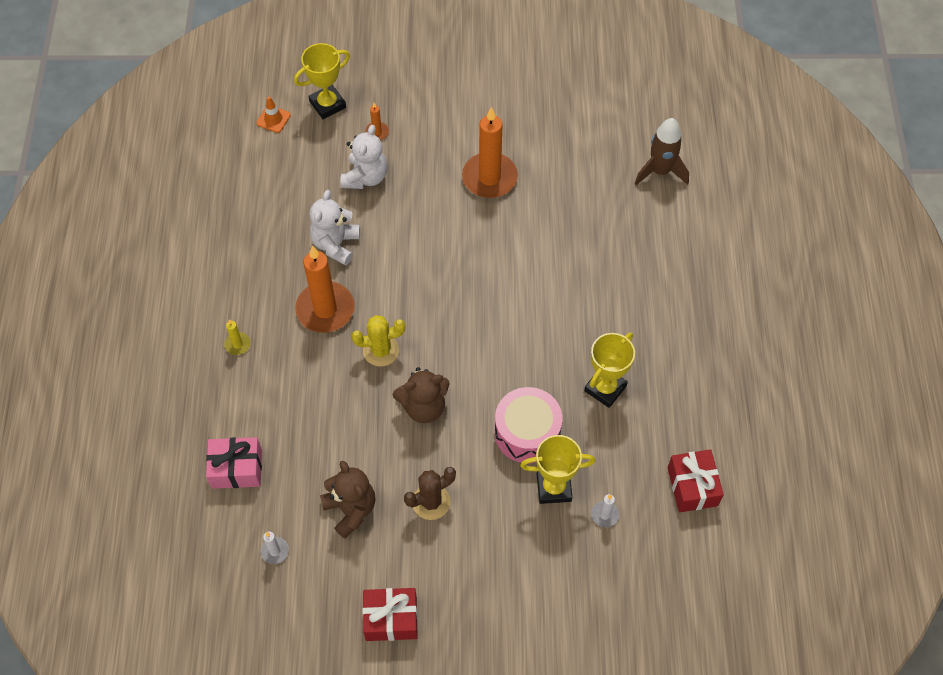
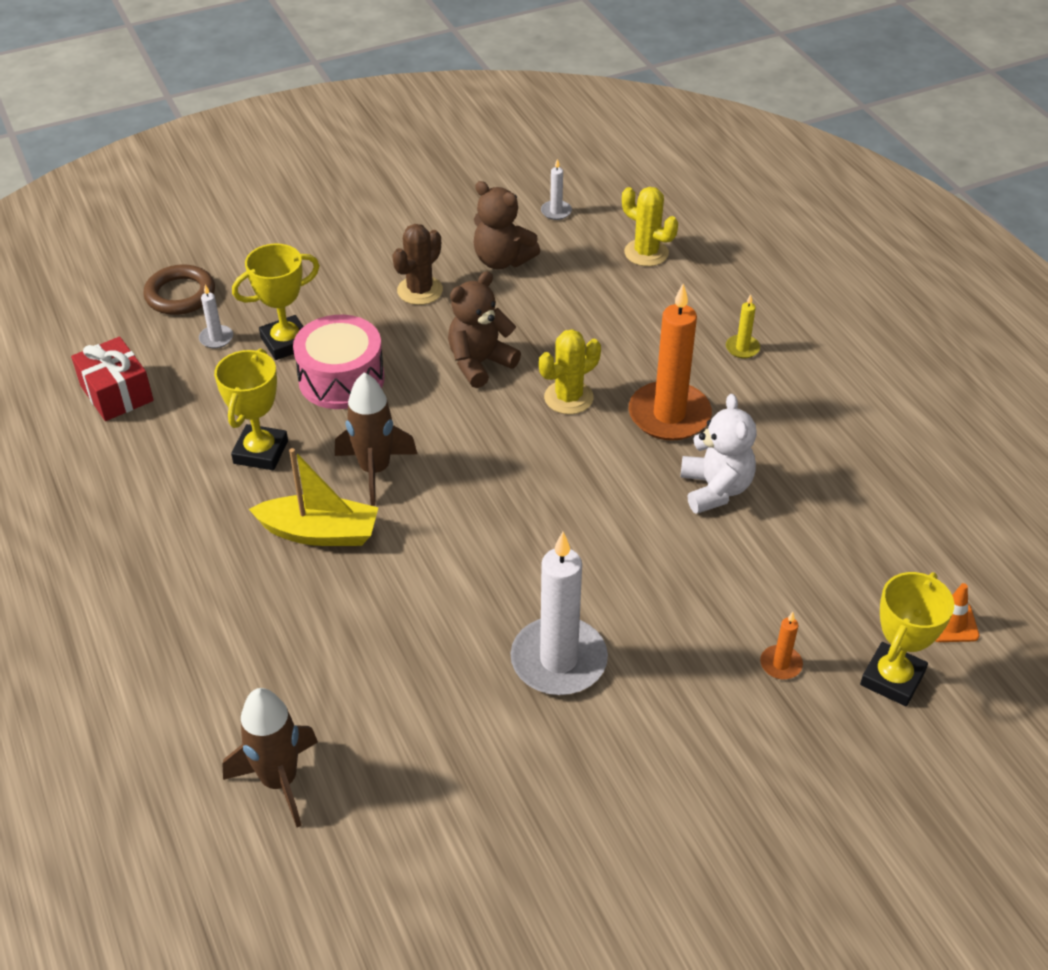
camera: 155 degrees right, 15 degrees down
(237, 469) = (646, 253): pink gift -> yellow cactus
(365, 177) = (745, 590): white teddy bear -> none
(391, 619) = (407, 203): red gift -> none
(489, 178) = (558, 660): orange candle -> white candle
(536, 342) = (375, 470): none -> brown rocket
(588, 309) = (320, 533): none -> yellow boat
(620, 580) = (180, 295): none -> brown ring

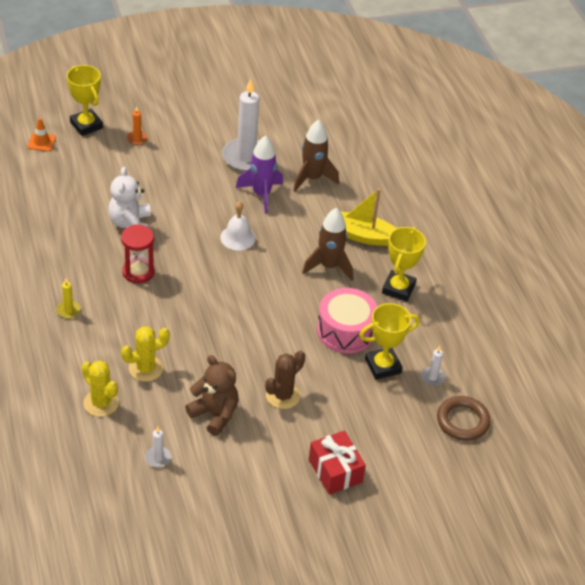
camera: 175 degrees left, 0 degrees up
(116, 393) = (495, 344): red gift -> red gift (335, 471)
(279, 781) = (385, 133): brown rocket -> brown rocket (312, 178)
(480, 363) = (250, 328): brown teddy bear -> none
(511, 583) = (261, 194): none -> purple rocket
(533, 494) = (237, 237): none -> white bell
(568, 398) = (198, 294): yellow cactus -> yellow cactus (146, 368)
(669, 415) = (138, 272): orange candle -> red hourglass
(892, 678) = (86, 125): yellow trophy -> yellow trophy turned 75 degrees counterclockwise

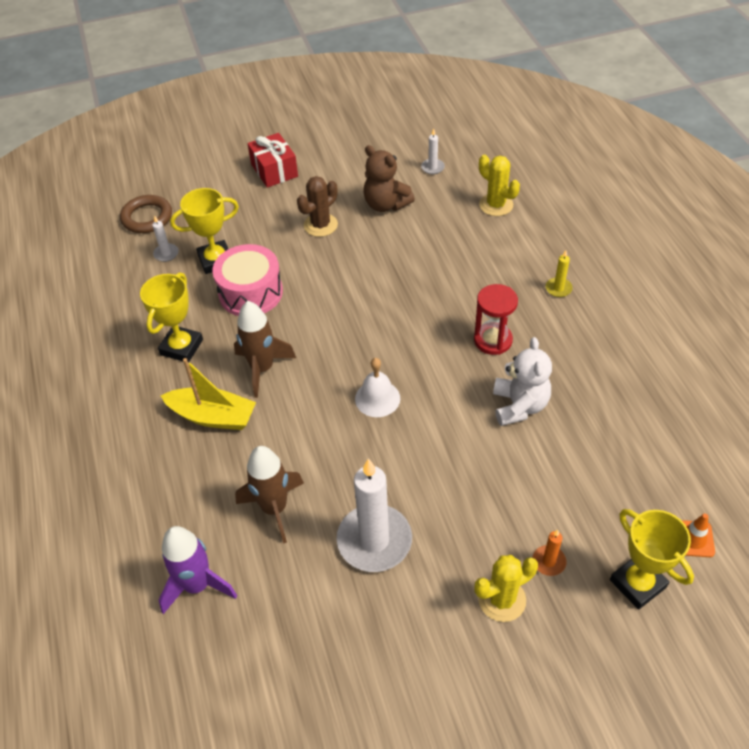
camera: 175 degrees left, 5 degrees up
(146, 368) = (460, 238): yellow cactus -> yellow cactus (502, 599)
(261, 194) = (349, 471): purple rocket -> purple rocket (197, 585)

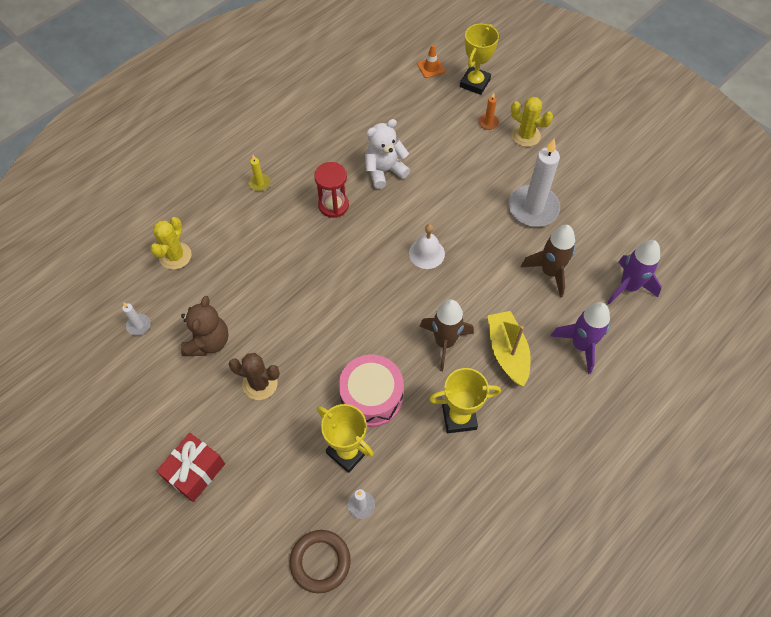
camera: 120 degrees left, 10 degrees up
(169, 488) = (580, 345): none -> purple rocket

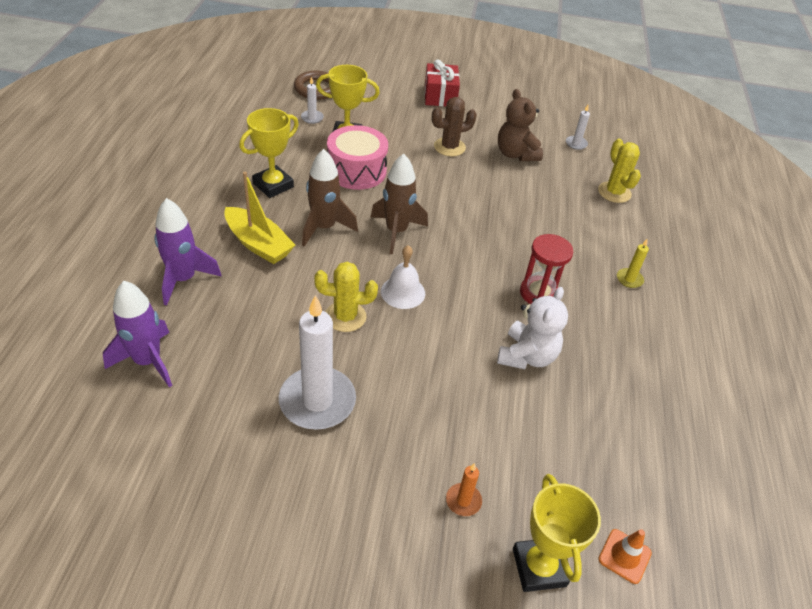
camera: 140 degrees right, 15 degrees down
(525, 135) = (395, 510): yellow cactus -> yellow cactus (345, 317)
(550, 272) = (254, 334): brown rocket -> brown rocket (396, 231)

